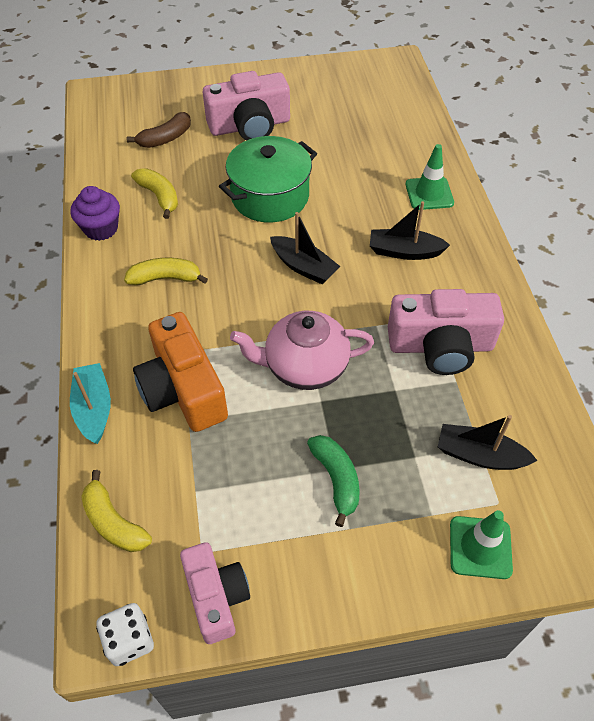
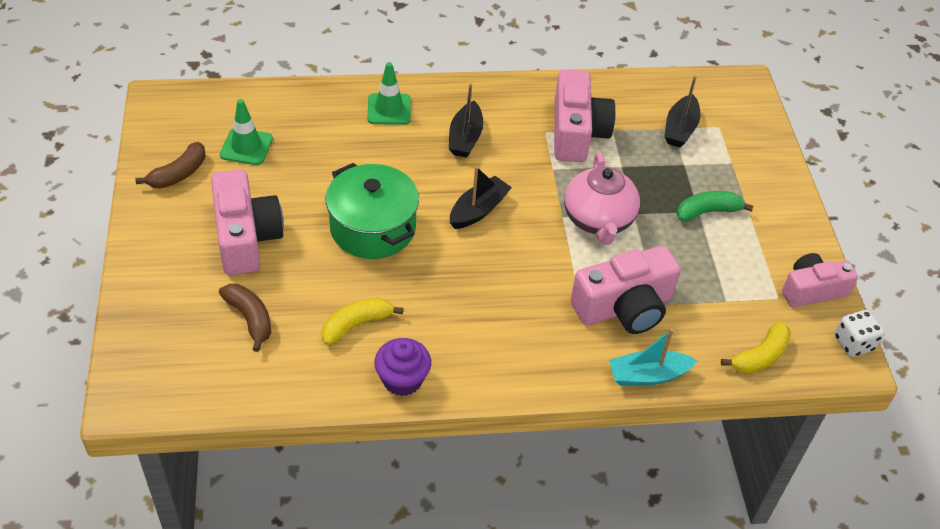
camera: 90 degrees left, 5 degrees down
(165, 278) = (485, 319): yellow banana -> none
(183, 389) = (624, 307): orange camera -> pink camera
(314, 83) = (179, 174): none -> brown banana
(480, 547) = (754, 142): green traffic cone -> green traffic cone (246, 147)

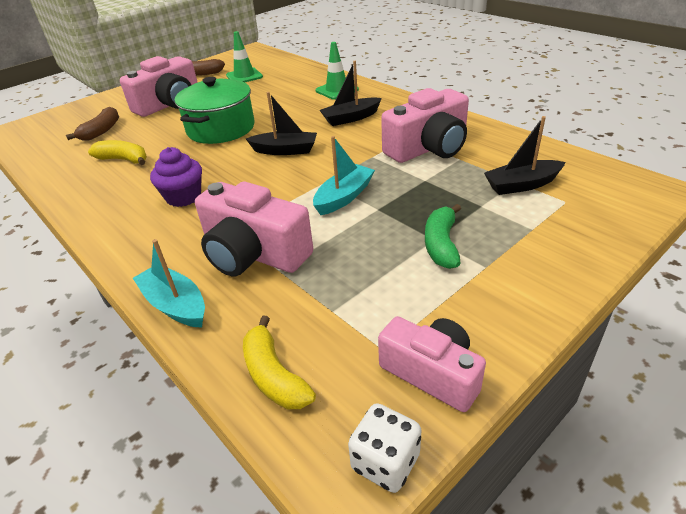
camera: 60 degrees right, 10 degrees down
(402, 380) = (82, 195): purple cupcake -> purple cupcake (183, 197)
(598, 220) = (344, 197): pink teapot -> turquoise boat
(707, 212) = (441, 244): green banana -> green banana turned 120 degrees counterclockwise
(760, 356) = (274, 375): yellow banana -> yellow banana turned 45 degrees clockwise

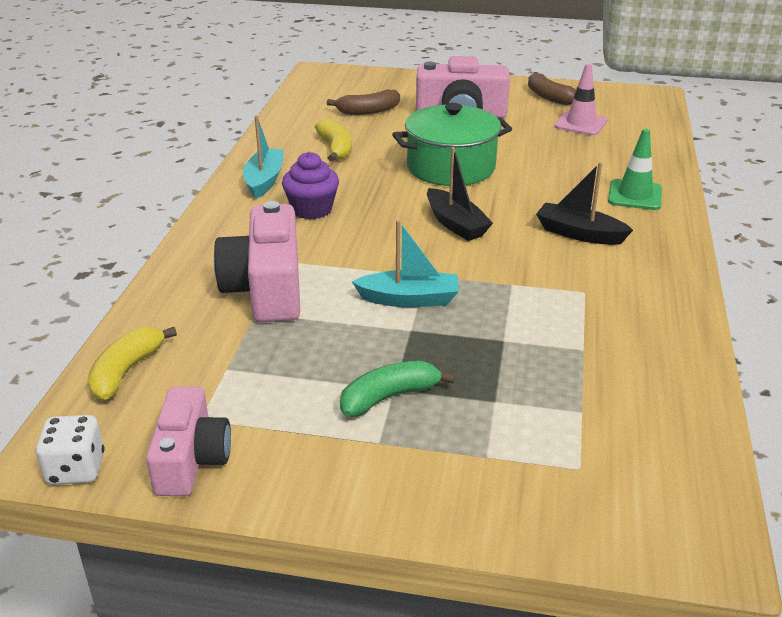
camera: 50 degrees right, 5 degrees down
(175, 305) = (167, 283): turquoise boat -> turquoise boat (264, 180)
(244, 76) = (581, 124): green traffic cone -> pink traffic cone
(428, 148) = (580, 316): pink camera -> none
(522, 185) = (578, 419): black boat -> none

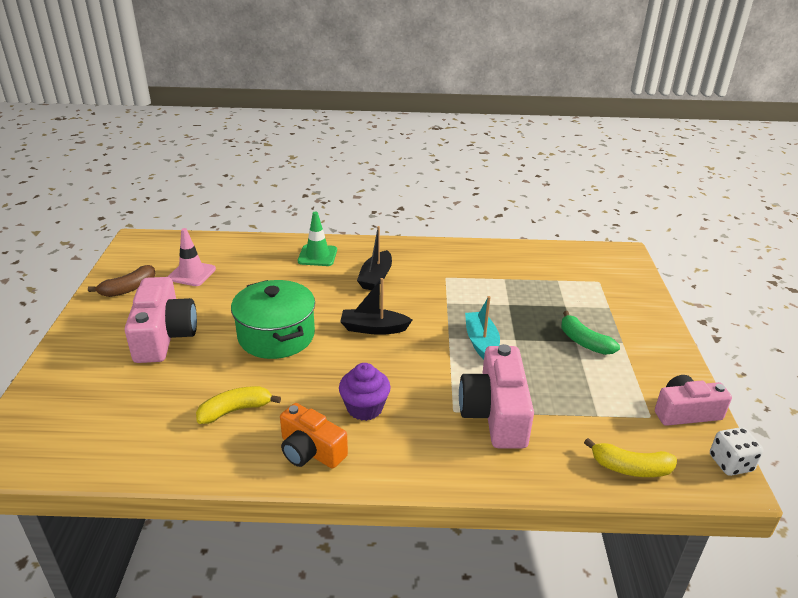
camera: 100 degrees left, 0 degrees up
(264, 180) = (311, 451): turquoise boat -> orange camera
(266, 288) = (495, 413): pink camera -> pink camera turned 105 degrees clockwise
(368, 111) = (140, 398): brown banana -> none
(456, 224) = (374, 328): black boat -> black boat turned 135 degrees counterclockwise

